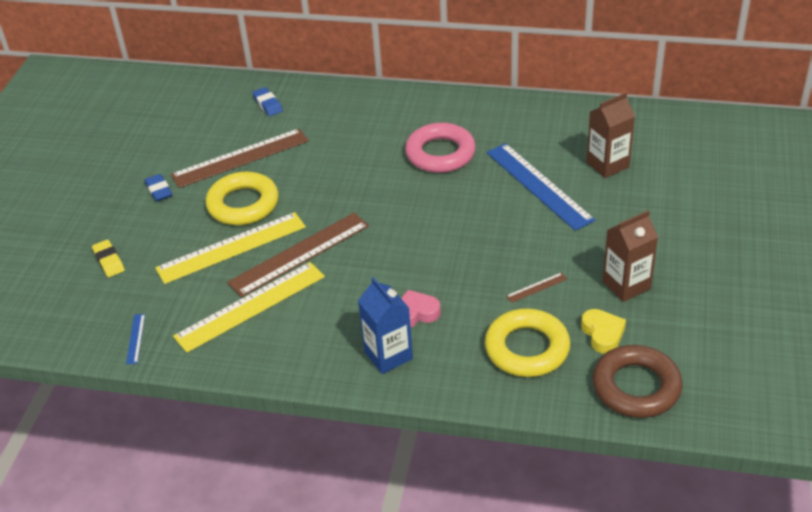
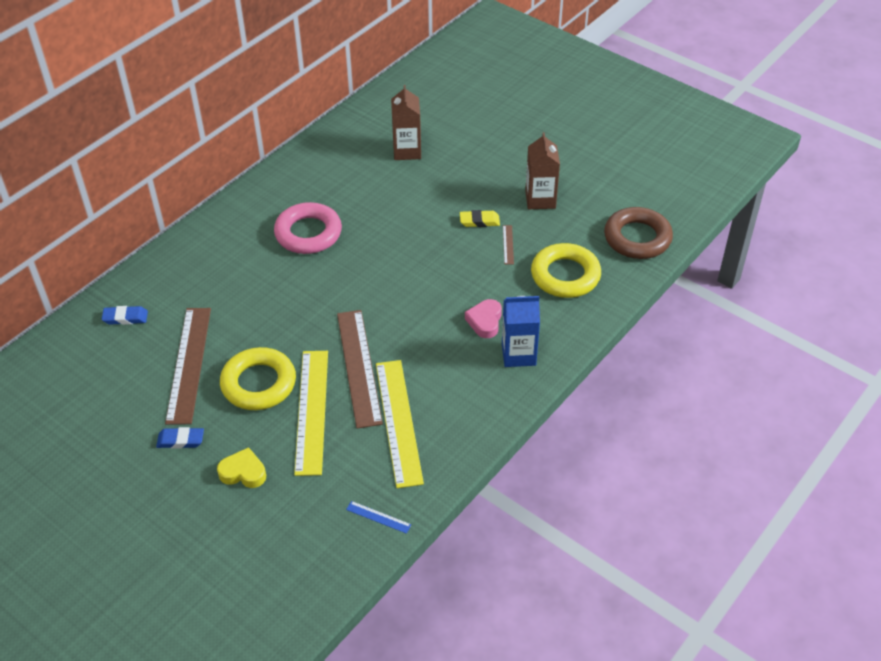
camera: 65 degrees left, 5 degrees up
(109, 261) = (253, 509): yellow eraser -> yellow eraser (479, 221)
(538, 185) = (398, 196): blue ruler -> none
(602, 334) = (578, 232): yellow heart -> yellow heart (243, 472)

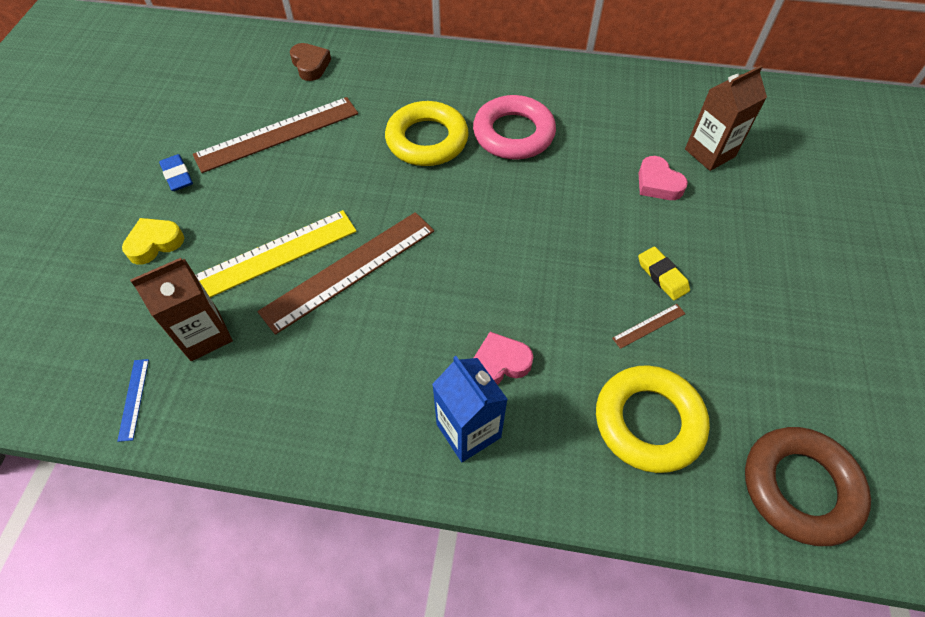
camera: 60 degrees right, 10 degrees up
(125, 318) = (310, 65): blue eraser -> brown heart
(243, 472) = (155, 243): yellow heart -> yellow heart turned 105 degrees counterclockwise
(258, 383) = (280, 197): yellow ring -> yellow ring (427, 140)
(399, 421) = (287, 349): yellow ruler -> none
(411, 187) = (658, 183): none -> pink heart
(540, 199) = (759, 324): brown carton -> brown carton (204, 335)

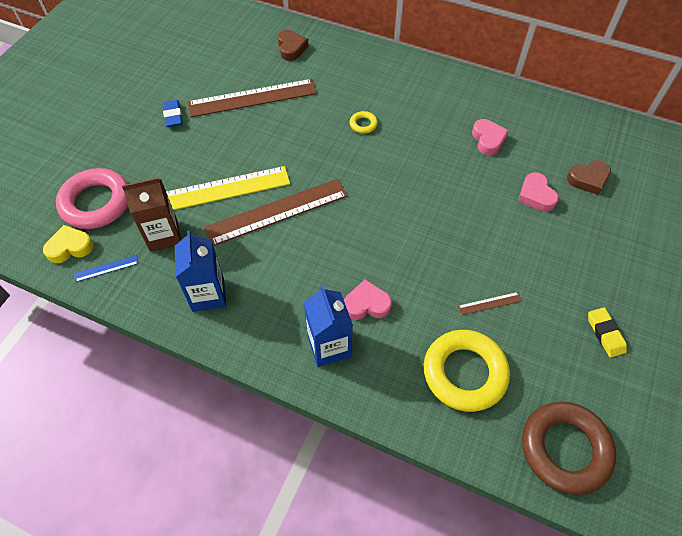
camera: 15 degrees right, 0 degrees up
(133, 399) = (106, 268): blue ruler -> blue ruler turned 60 degrees clockwise
(155, 243) = (145, 162): yellow heart -> yellow heart (70, 247)
(287, 401) = (208, 295): none -> blue carton
(427, 140) = (363, 124): yellow ring -> yellow ring, size x0.43
(513, 134) = (432, 132): pink ring -> pink ring (96, 203)
(581, 129) = (488, 140): none -> pink heart
(662, 276) = (513, 268): yellow eraser -> yellow eraser (605, 334)
(709, 153) = (588, 179): brown carton -> brown heart

